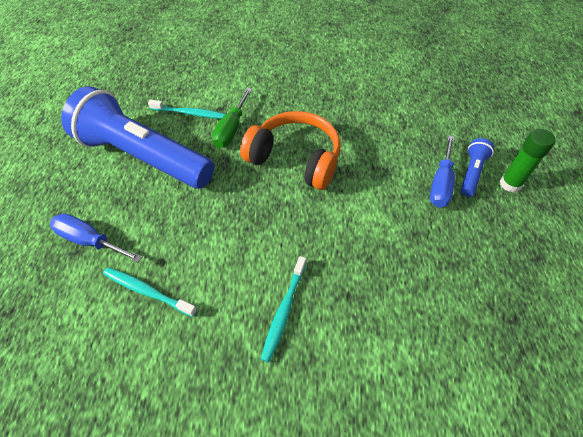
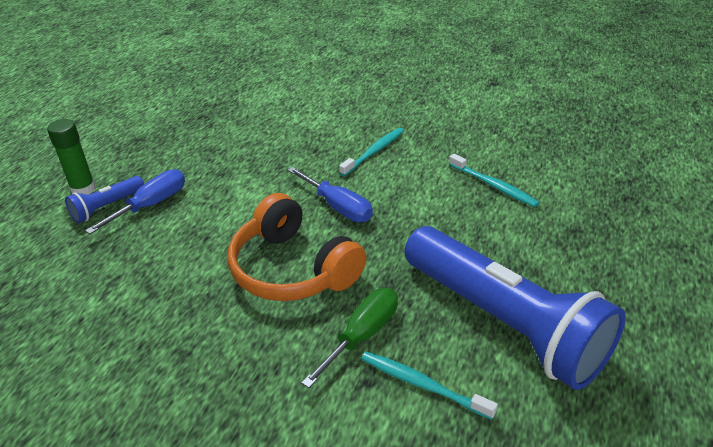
camera: 160 degrees left, 15 degrees down
(90, 241) = (561, 236): blue screwdriver -> blue screwdriver (338, 207)

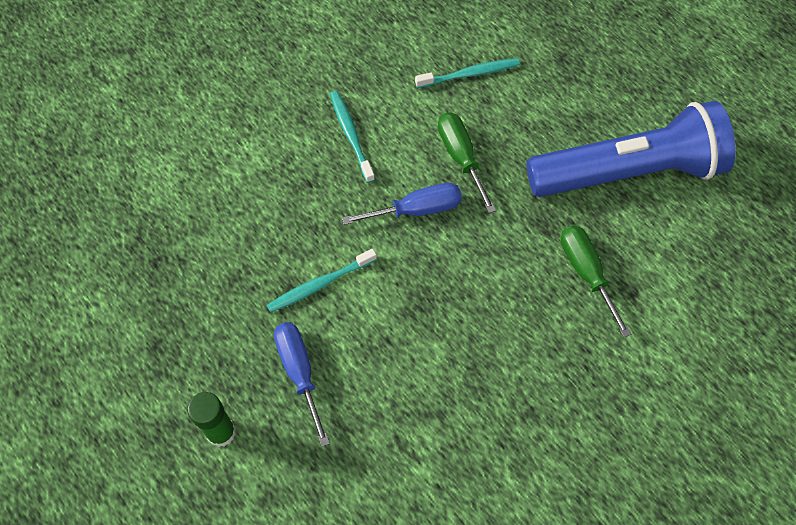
camera: 60 degrees left, 25 degrees up
(107, 207) = (273, 416): blue flashlight -> none
(292, 269) = (479, 286): orange headphones -> none
(409, 211) = (461, 157): none -> green screwdriver
(422, 384) = (655, 259): turquoise toothbrush -> turquoise toothbrush (319, 284)

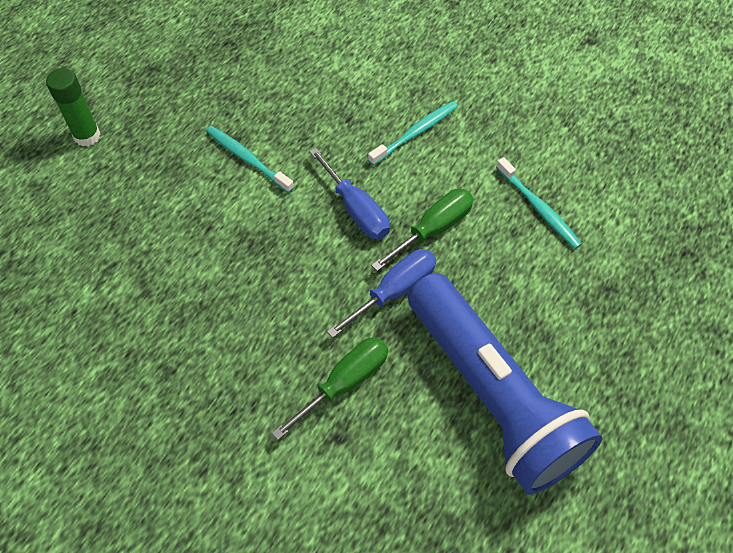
camera: 70 degrees right, 5 degrees down
(299, 372) = (156, 171): blue screwdriver -> blue screwdriver (394, 291)

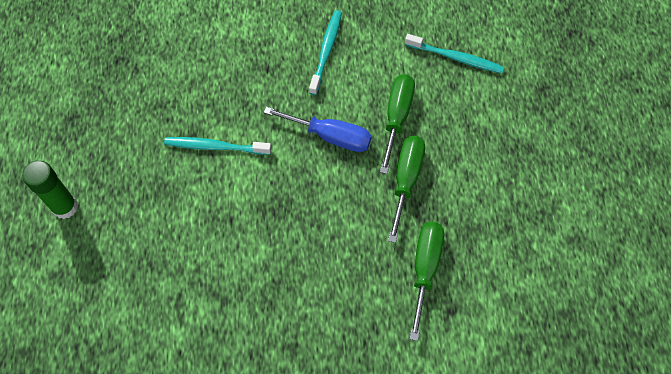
camera: 35 degrees left, 5 degrees up
(394, 291) = (406, 180): blue screwdriver -> green screwdriver
(492, 395) = (526, 211): blue flashlight -> none

